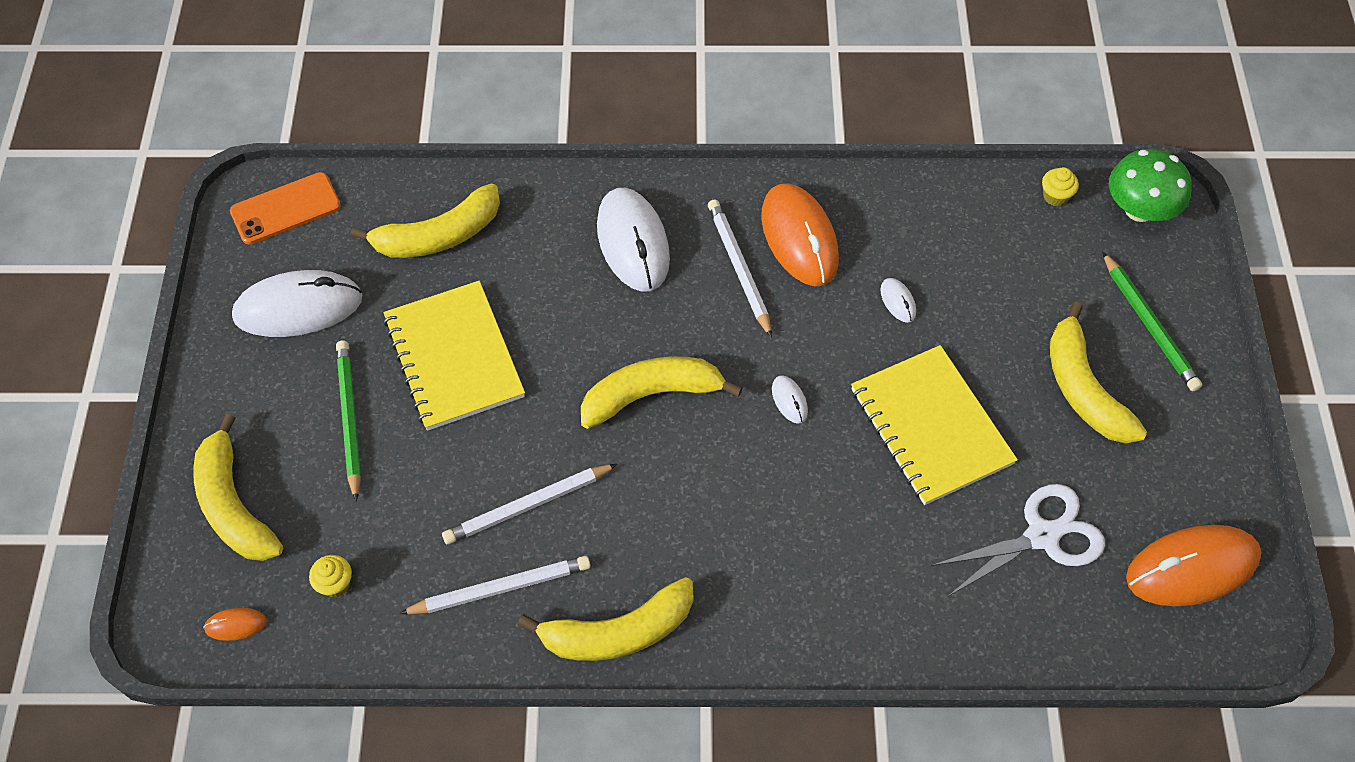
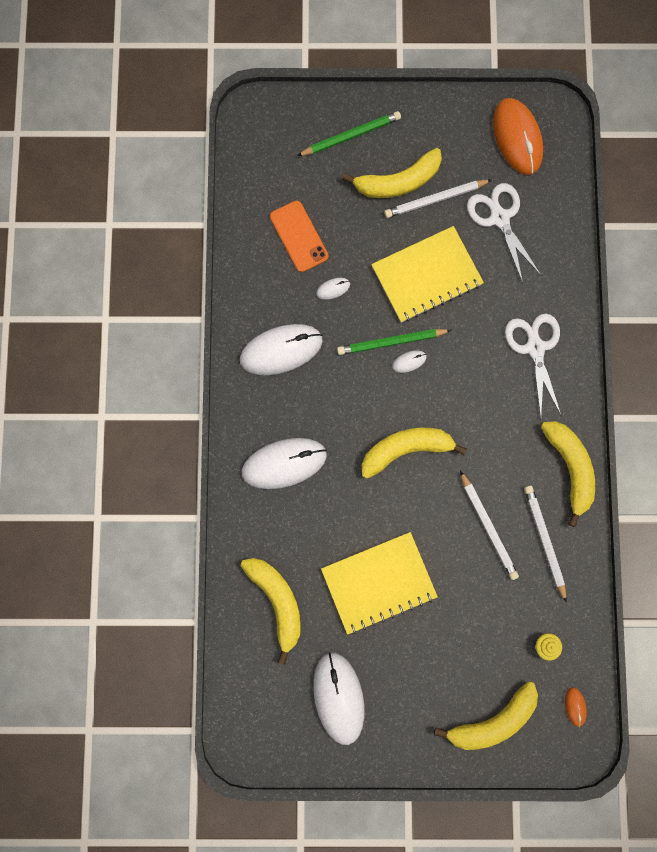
camera: 90 degrees left, 20 degrees up
(285, 209) = (252, 719): orange phone -> orange phone (299, 236)
(349, 419) = (427, 650): green pencil -> green pencil (391, 342)
(651, 395) = (406, 449): yellow banana -> yellow banana turned 90 degrees clockwise
(739, 268) = (306, 391): white pencil -> white pencil (435, 199)
(799, 238) = (281, 350): orange mouse -> white mouse
(820, 584) = (535, 348): none -> white scissors
(1055, 196) = (248, 180): yellow cupcake -> none
(1139, 209) = (259, 128): green mushroom -> none

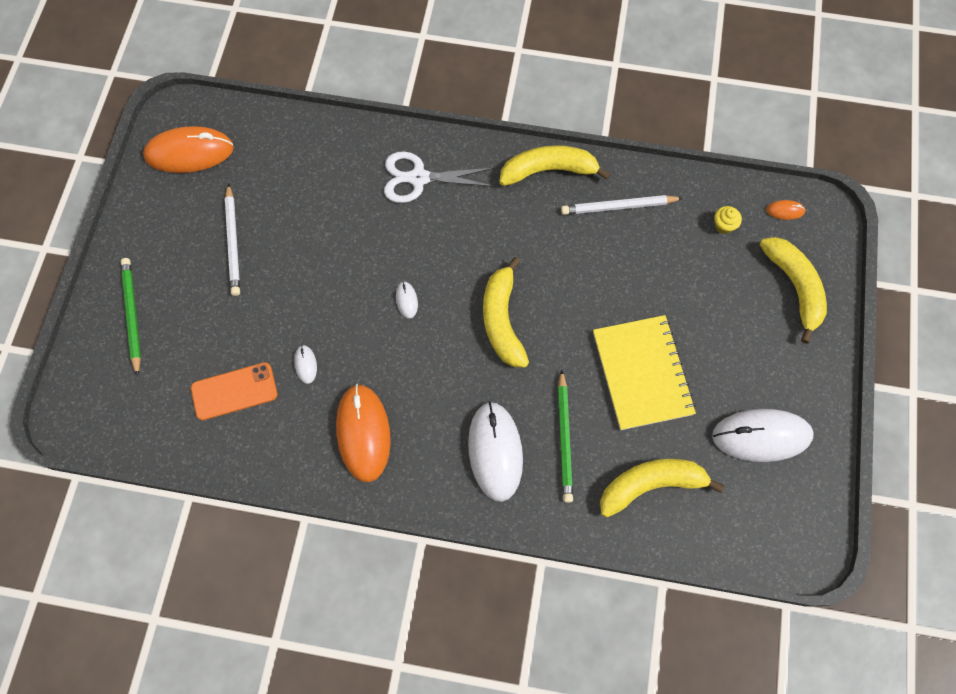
camera: 80 degrees left, 10 degrees down
(281, 350) = (363, 433): white mouse -> orange mouse
(391, 342) = (381, 314): green pencil -> green pencil (564, 438)
(398, 181) = (201, 276): yellow banana -> none
(426, 275) = (315, 266): yellow notebook -> none
(488, 527) = (597, 255): white pencil -> none
(499, 218) = (272, 185): white scissors -> none

